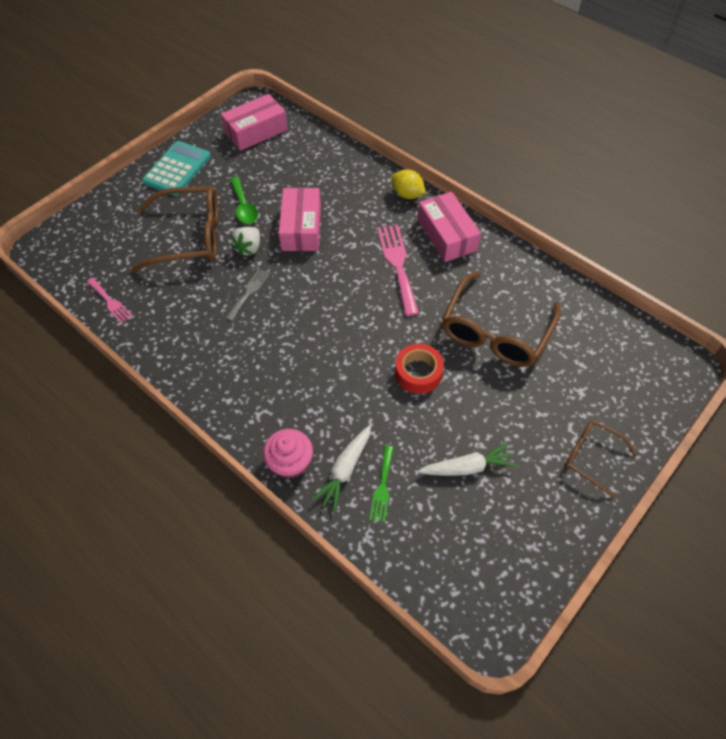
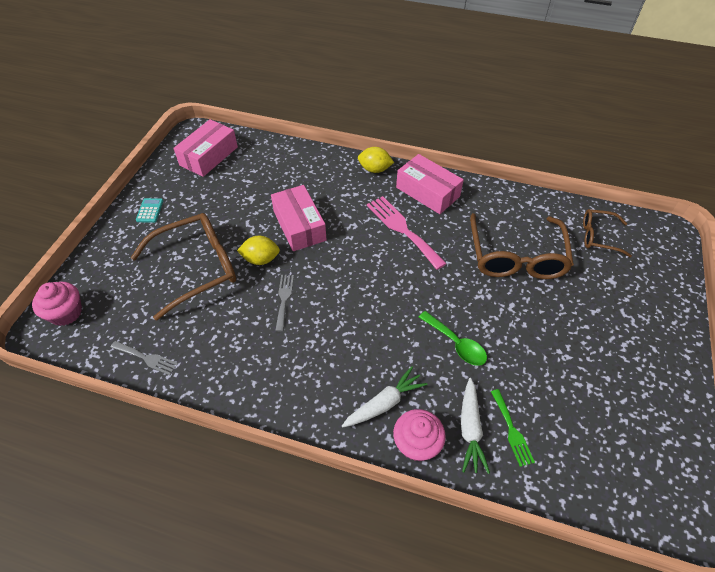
camera: 25 degrees left, 5 degrees down
(67, 239) = (66, 313): none -> pink cupcake
(109, 301) = (146, 358): pink fork -> grey fork
(177, 169) = (150, 210): turquoise calculator -> turquoise calculator, size x0.48
(244, 206) = (235, 224): green spoon -> green spoon (456, 343)
(249, 248) = (261, 259): white strawberry -> yellow lemon
(418, 373) = (477, 315): red tape -> none
(468, 467) = (569, 380): white carrot -> white carrot (384, 403)
(592, 457) = (656, 331): brown glasses -> brown glasses (599, 236)

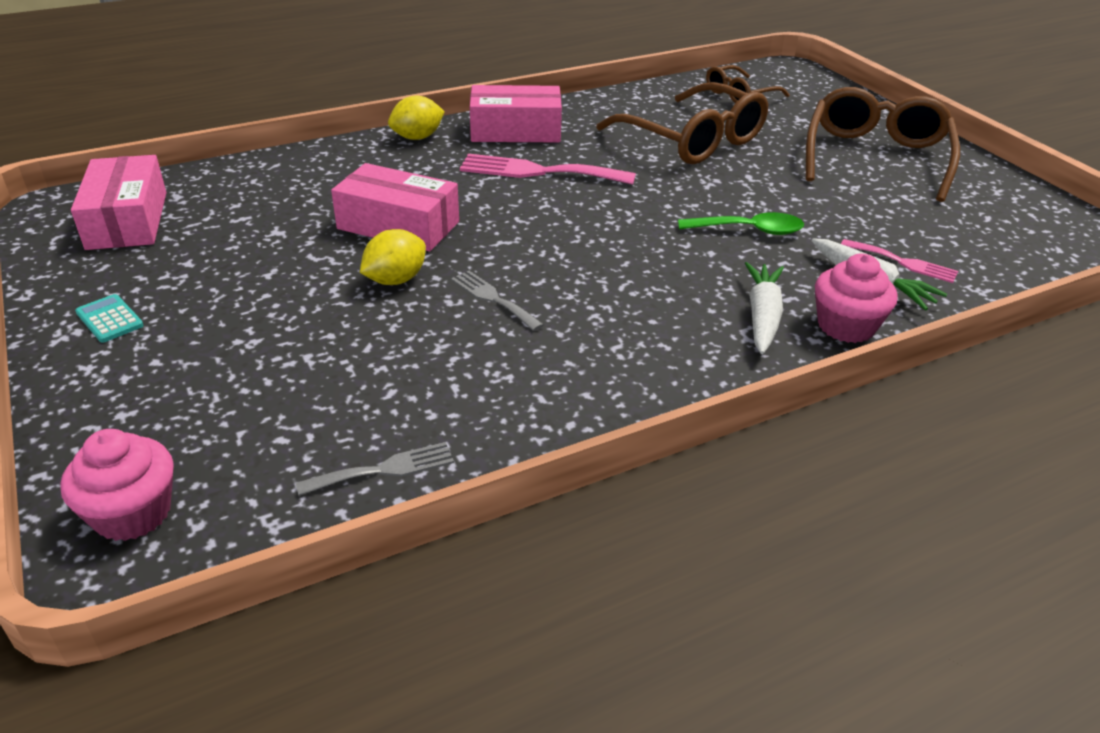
camera: 45 degrees left, 15 degrees down
(196, 268) = (306, 337): brown glasses -> brown glasses (875, 158)
(511, 429) = (902, 262): green fork -> pink fork

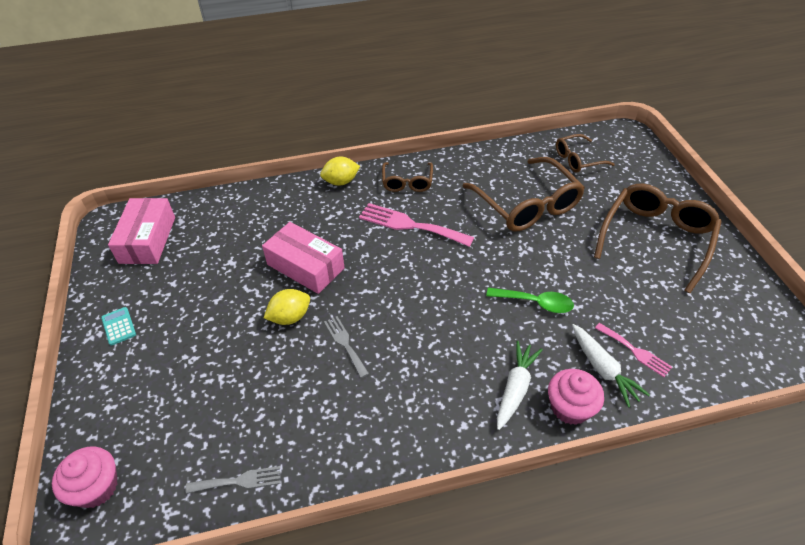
camera: 15 degrees right, 10 degrees up
(515, 131) = (407, 182): pink box -> brown glasses

